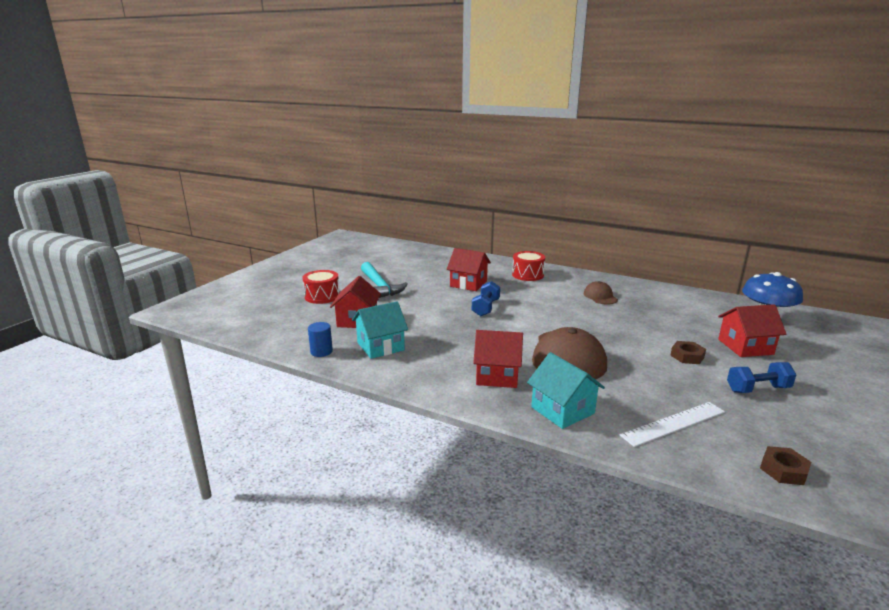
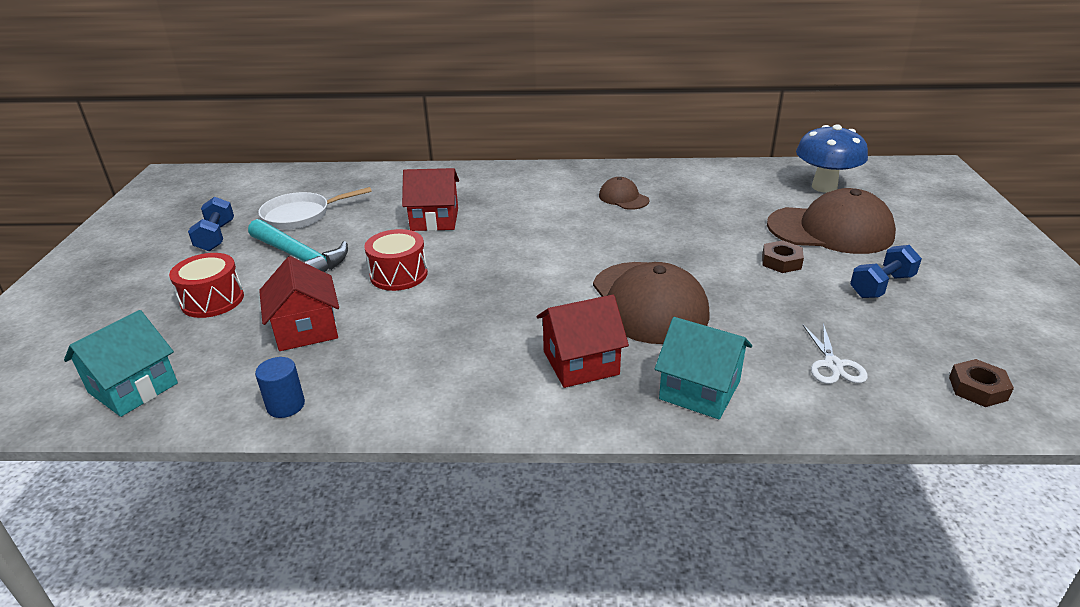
camera: 25 degrees left, 10 degrees up
(380, 346) = (377, 366): turquoise house -> turquoise house (133, 388)
(395, 267) = (301, 215): none -> white pan
(485, 308) = (487, 254): blue dumbbell -> blue dumbbell (216, 237)
(527, 275) = (507, 185): red drum -> red drum (399, 275)
(673, 423) = (833, 365): white ruler -> white scissors
(745, 347) = (830, 230): red house -> brown cap

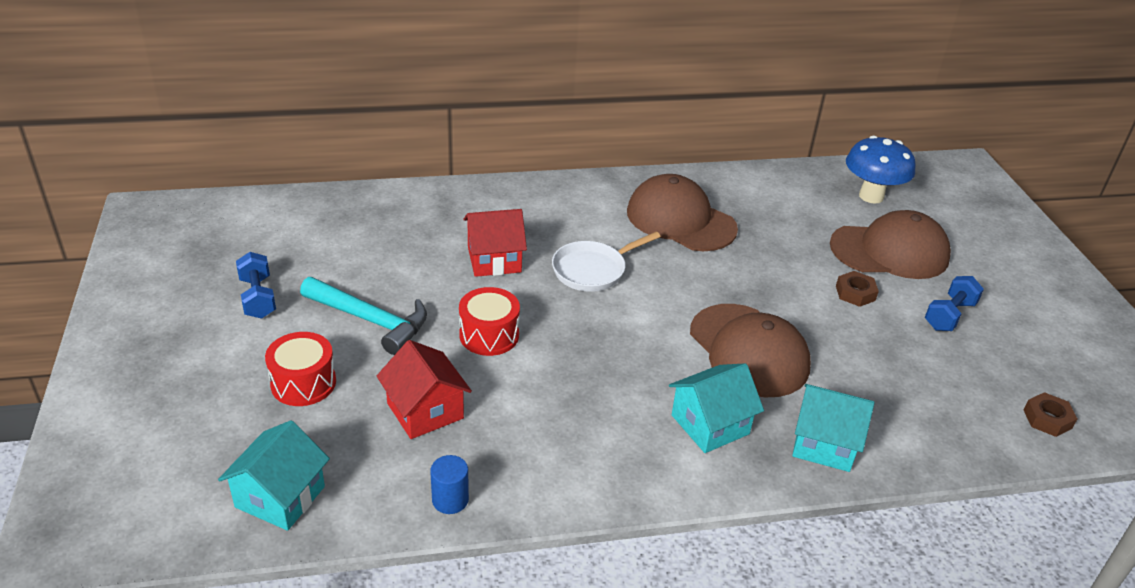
camera: 15 degrees left, 5 degrees up
(301, 215) = (341, 262): white pan -> white pan (592, 270)
(581, 363) = (710, 424): red house -> turquoise house
(623, 198) = (680, 220): brown cap -> brown cap, size x2.02
(833, 365) = (928, 406): white scissors -> none

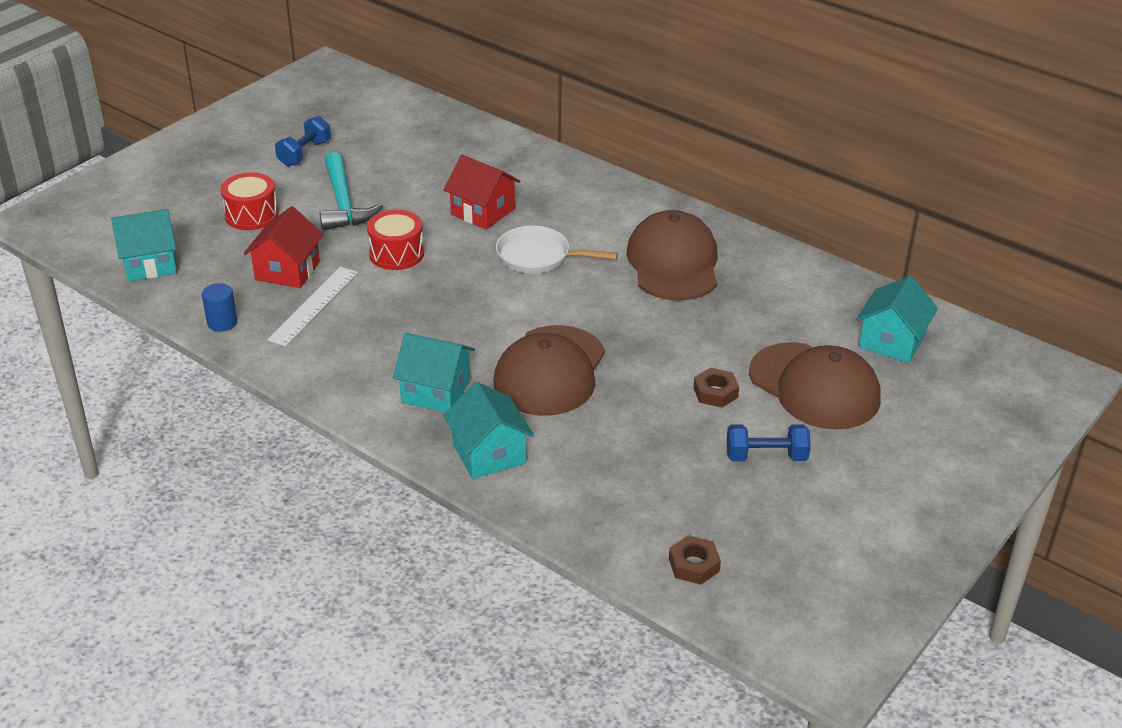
camera: 50 degrees right, 0 degrees up
(500, 425) = (313, 305): none -> white ruler
(871, 196) = (891, 341): blue mushroom -> turquoise house

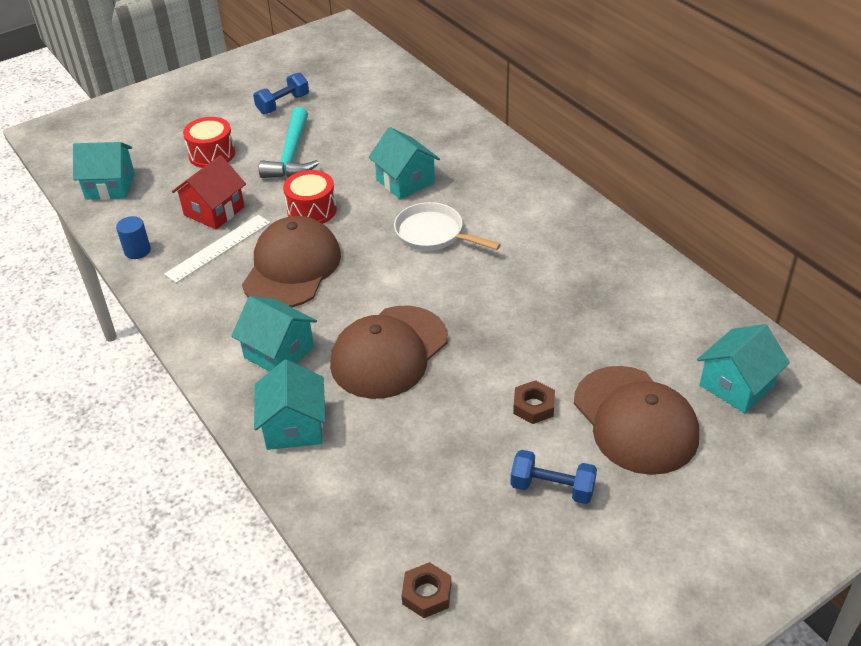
camera: 20 degrees right, 5 degrees up
(482, 211) = (405, 181): red house -> turquoise house
(673, 263) = (554, 261): brown cap -> brown cap (292, 267)

